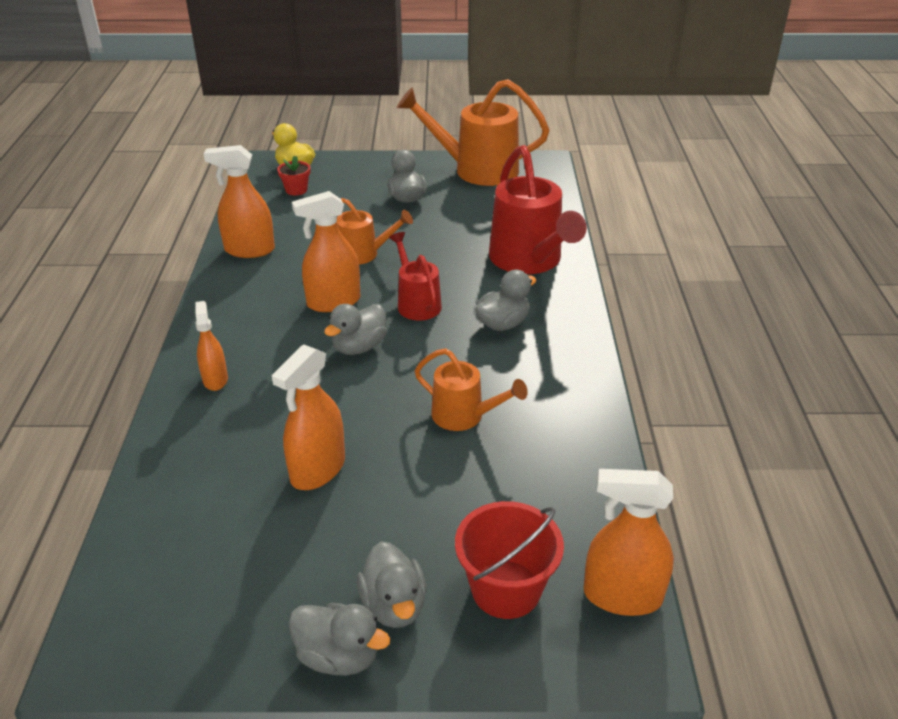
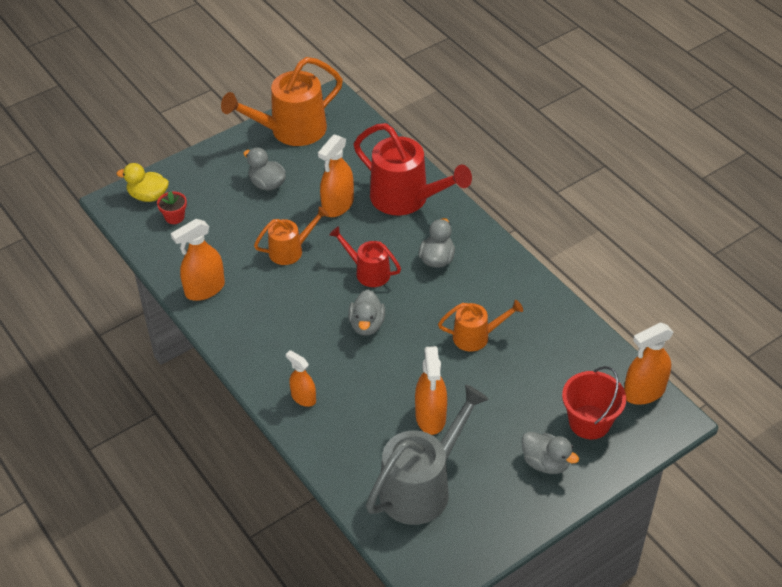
camera: 35 degrees left, 10 degrees up
(219, 539) = (422, 486): none -> grey watering can
(333, 302) = (313, 300): orange spray bottle -> orange spray bottle (337, 205)
(338, 656) = (545, 502): grey duck -> none

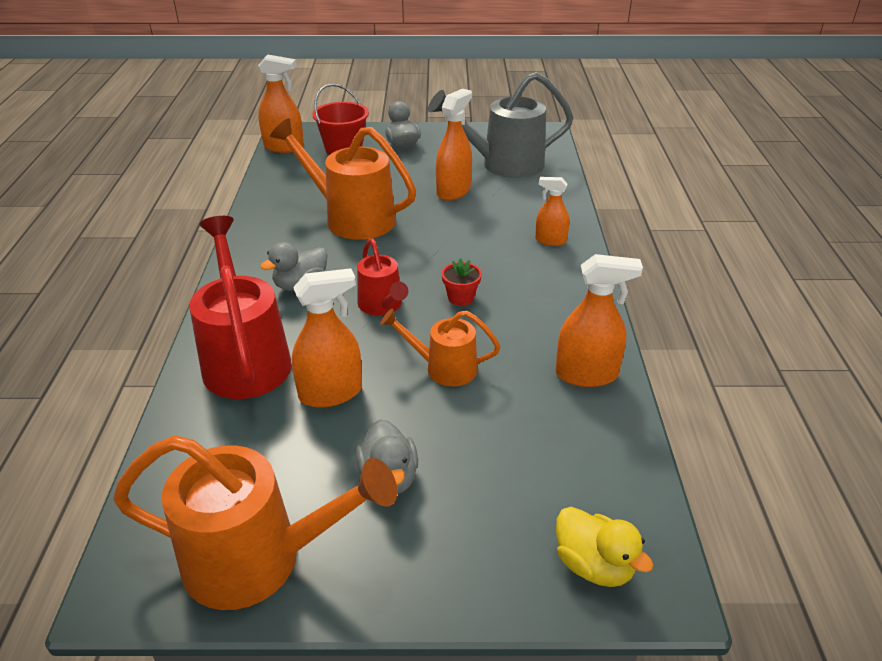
camera: 145 degrees left, 10 degrees down
(174, 217) = (569, 499): red flower pot -> red flower pot (461, 297)
(303, 398) = (550, 240): orange spray bottle -> orange spray bottle turned 120 degrees clockwise
(367, 325) = (436, 265): grey duck -> none
(477, 336) = (351, 218): orange watering can -> orange watering can, size x1.78

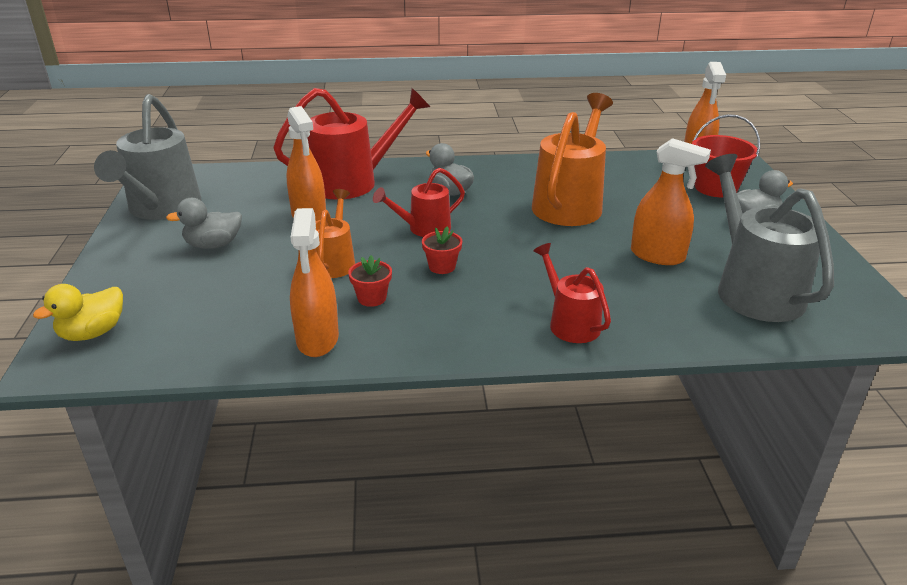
camera: 85 degrees right, 5 degrees down
(260, 559) = (161, 209): orange watering can -> grey watering can
(516, 341) = (372, 298): none -> red flower pot
(550, 240) = (569, 322): orange spray bottle -> red watering can

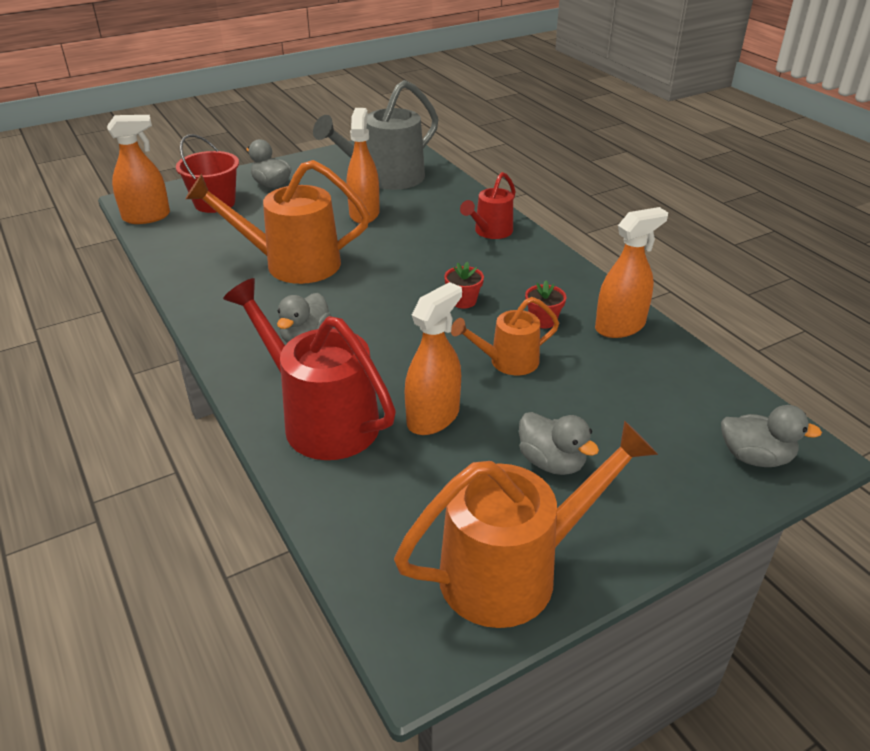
camera: 115 degrees left, 5 degrees up
(93, 333) = (755, 457): yellow duck -> grey duck
(161, 209) = (514, 570): grey watering can -> orange watering can
(423, 229) = (402, 330): red watering can -> none

